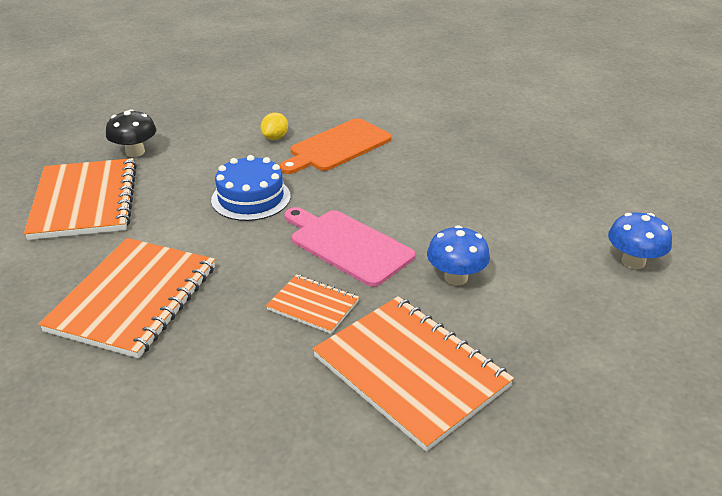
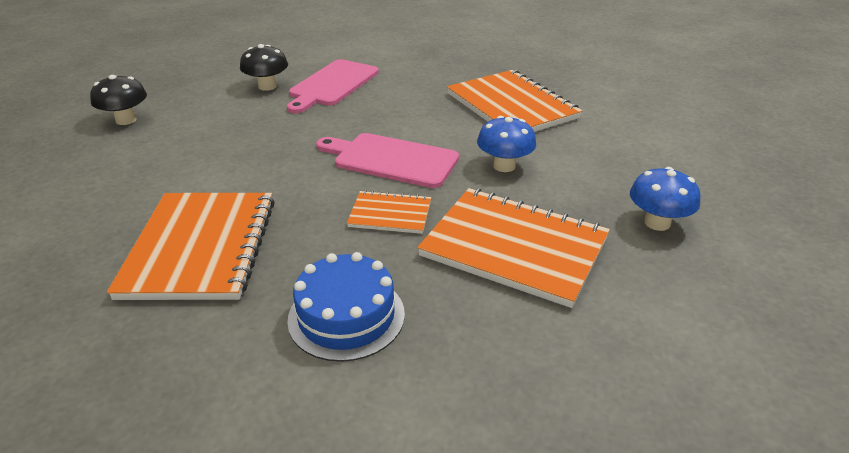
camera: 20 degrees left, 0 degrees up
(84, 201) = (93, 172): orange notebook -> orange notebook (511, 106)
(251, 198) = (273, 138): blue cake -> blue cake (346, 316)
(275, 138) = (267, 86): yellow lemon -> black mushroom
(337, 147) = (332, 85): orange cutting board -> pink cutting board
(633, 262) = (636, 127): blue mushroom -> blue mushroom (657, 223)

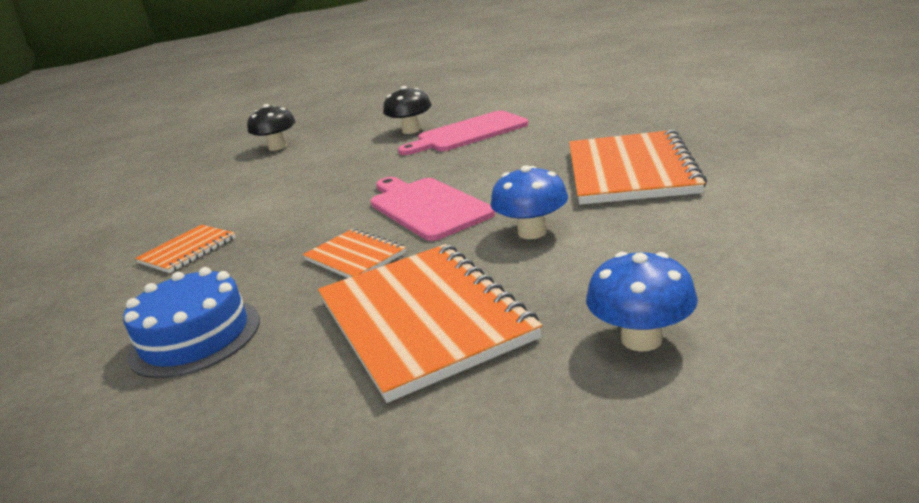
camera: 40 degrees right, 10 degrees down
(200, 247) = (187, 250): orange notebook -> orange notebook, size x0.51

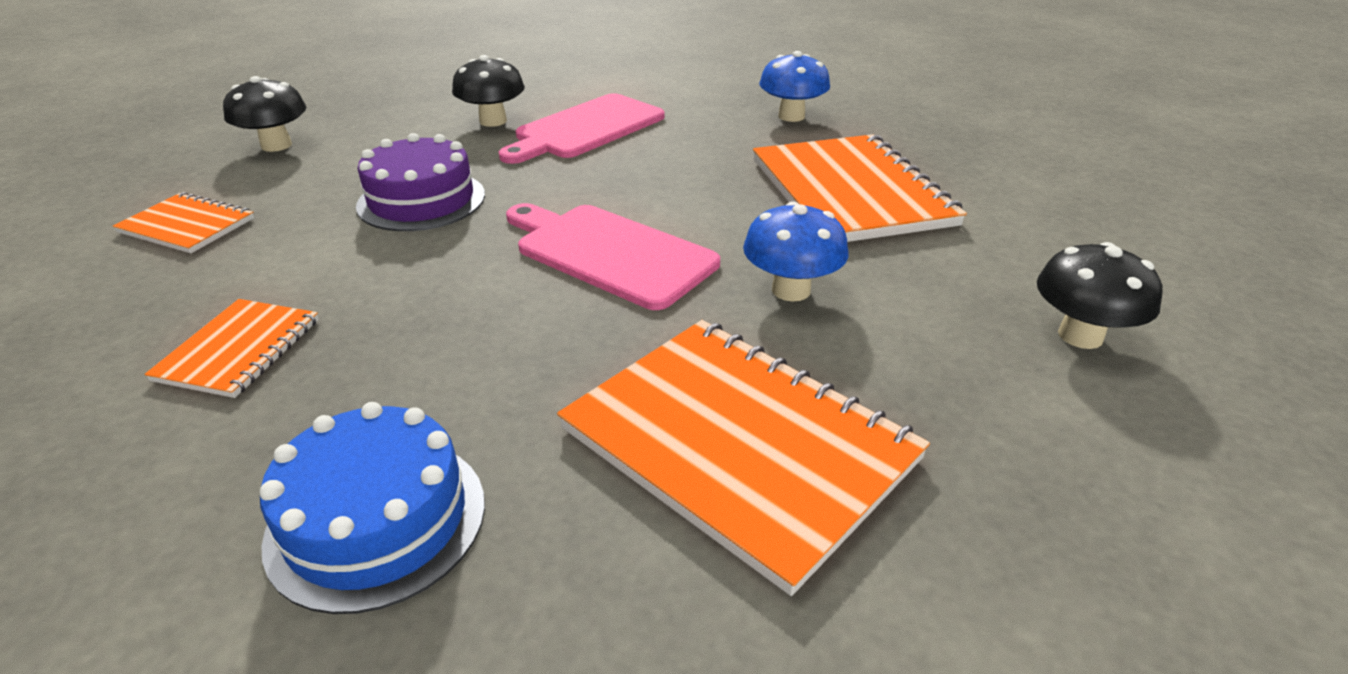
camera: 25 degrees left, 10 degrees up
(335, 176) = (421, 200): none -> purple cake
(354, 257) = (556, 344): orange notebook -> orange notebook (187, 226)
(641, 339) = (1039, 445): blue mushroom -> blue mushroom (791, 116)
(743, 271) = (1080, 336): none -> black mushroom

